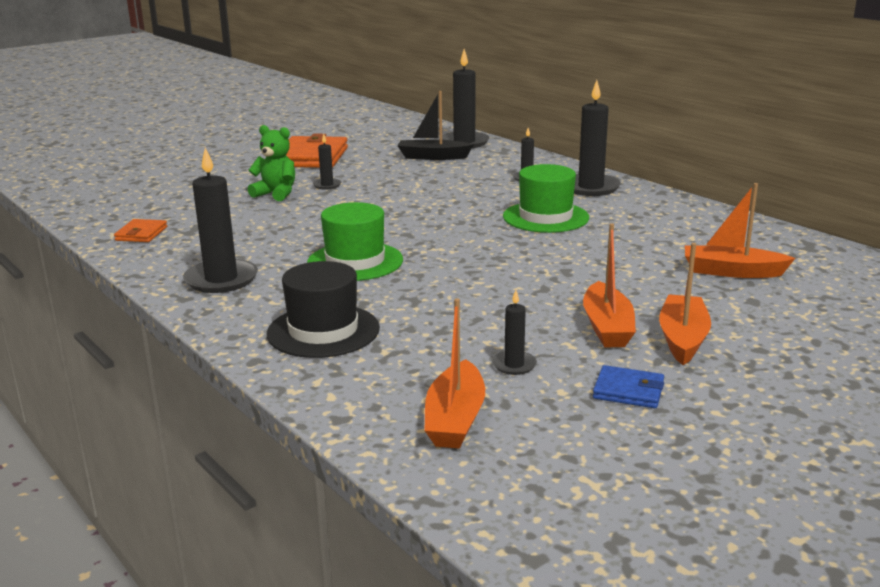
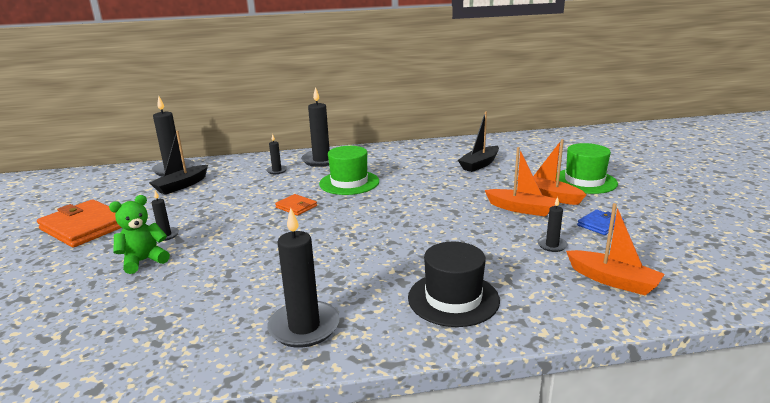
camera: 60 degrees left, 0 degrees up
(141, 234) = (121, 356): orange wallet -> orange wallet (296, 207)
(355, 262) = (341, 259): green hat -> green hat (584, 181)
(732, 272) = (479, 164): orange boat -> black boat

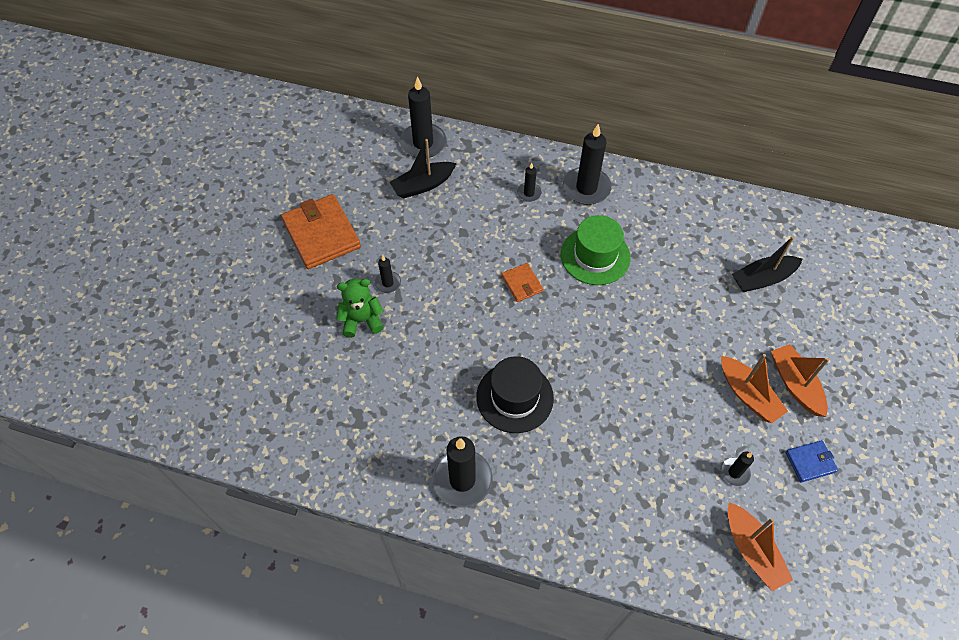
camera: 25 degrees right, 35 degrees up
(453, 299) = (596, 504): black hat -> black hat (514, 397)
(584, 181) = (860, 373): green hat -> none

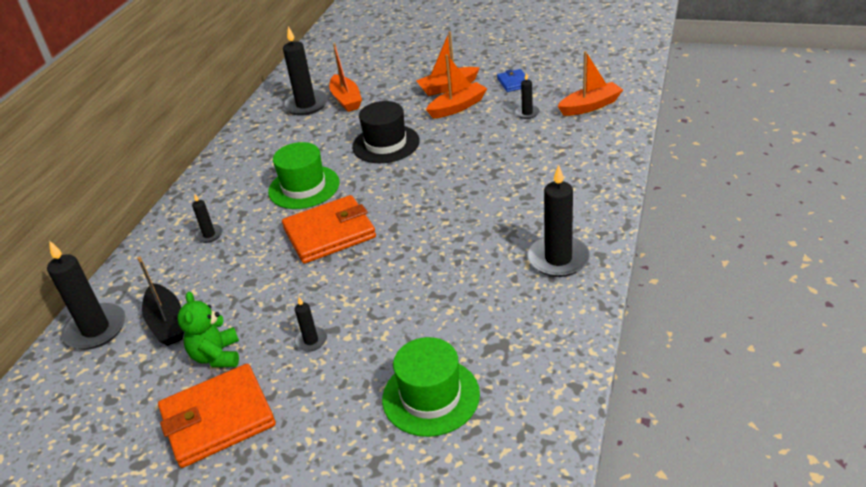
camera: 85 degrees left, 20 degrees down
(314, 369) = (431, 396): none -> green hat
(362, 320) = (363, 359): green teddy bear -> green teddy bear (217, 356)
(514, 397) = (464, 230): black hat -> black hat (386, 144)
(522, 284) = (329, 233): orange wallet -> orange wallet, size x2.02
(586, 188) = (216, 196): black candle -> black candle (306, 105)
(763, 279) = (346, 99): black boat -> orange boat

